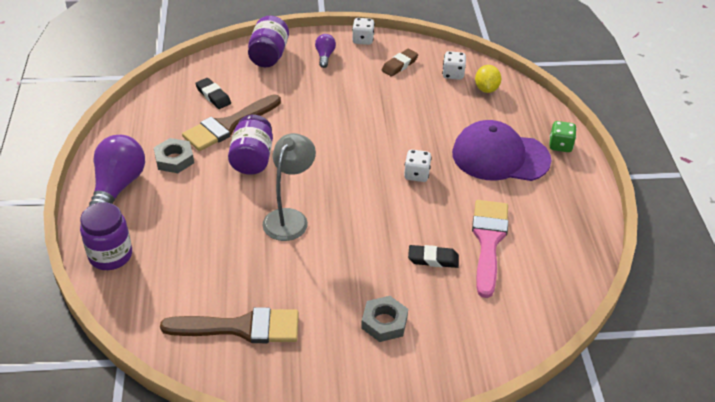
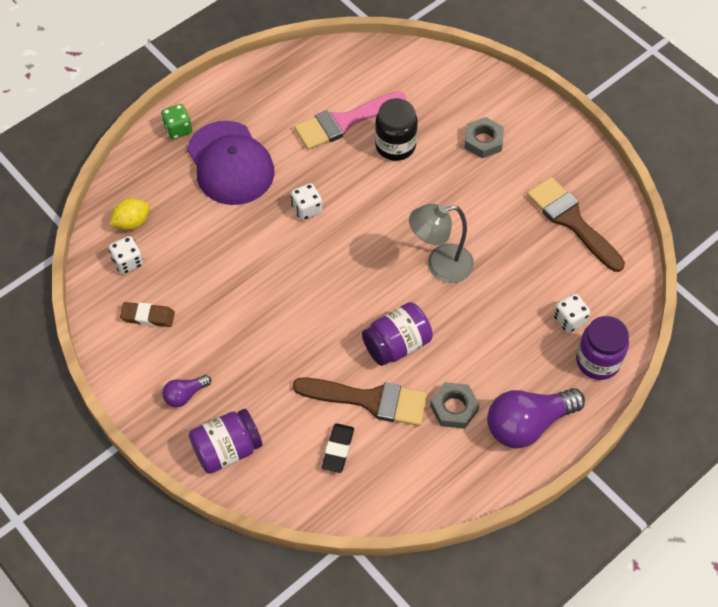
camera: 125 degrees left, 15 degrees up
(363, 40) = (125, 379): white dice -> white dice (569, 320)
(433, 259) = (395, 146): black eraser -> black jar

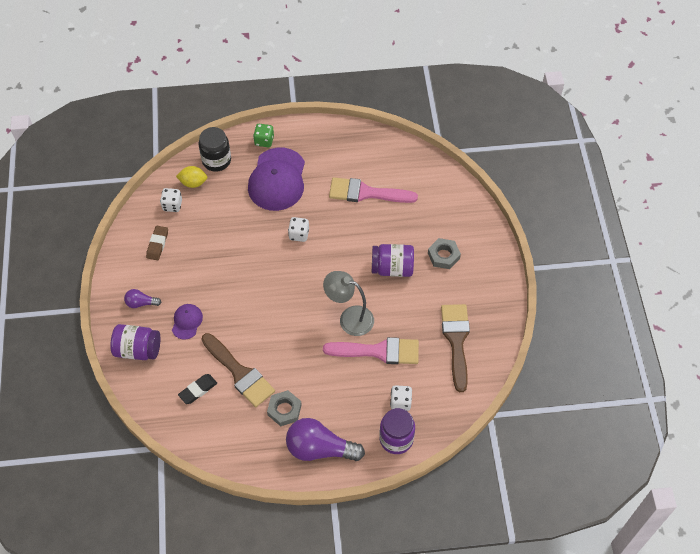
camera: 35 degrees right, 0 degrees up
(148, 316) = (157, 244): brown eraser -> brown eraser turned 60 degrees clockwise
(259, 382) = (187, 322): none -> purple cap
(395, 146) = (385, 226): black jar -> black jar (216, 160)
(396, 344) = (283, 350): purple jar -> purple jar (392, 268)
(500, 282) = (378, 351): none -> pink brush

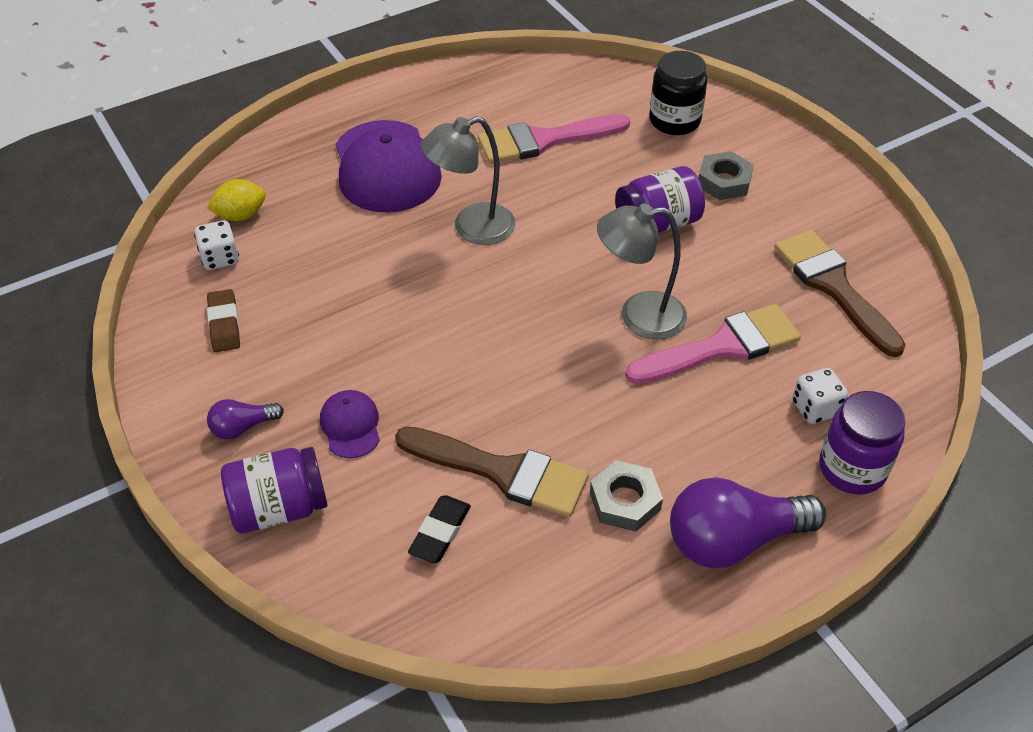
camera: 25 degrees left, 10 degrees down
(216, 160) = (264, 173): black jar -> black jar (674, 121)
(264, 141) = (331, 124): green dice -> none
(299, 234) = (472, 228): white dice -> grey lamp

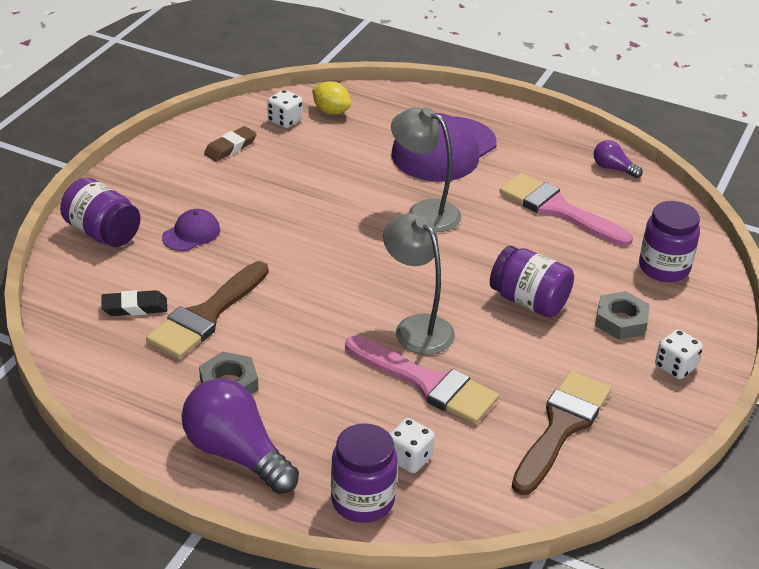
camera: 55 degrees right, 10 degrees down
(243, 427) = (153, 191): purple light bulb -> purple light bulb (613, 168)
(501, 472) = (207, 315): brown brush -> brown brush turned 45 degrees clockwise
(674, 121) = (664, 268): black jar -> purple jar
(802, 181) = (675, 367): none -> white dice

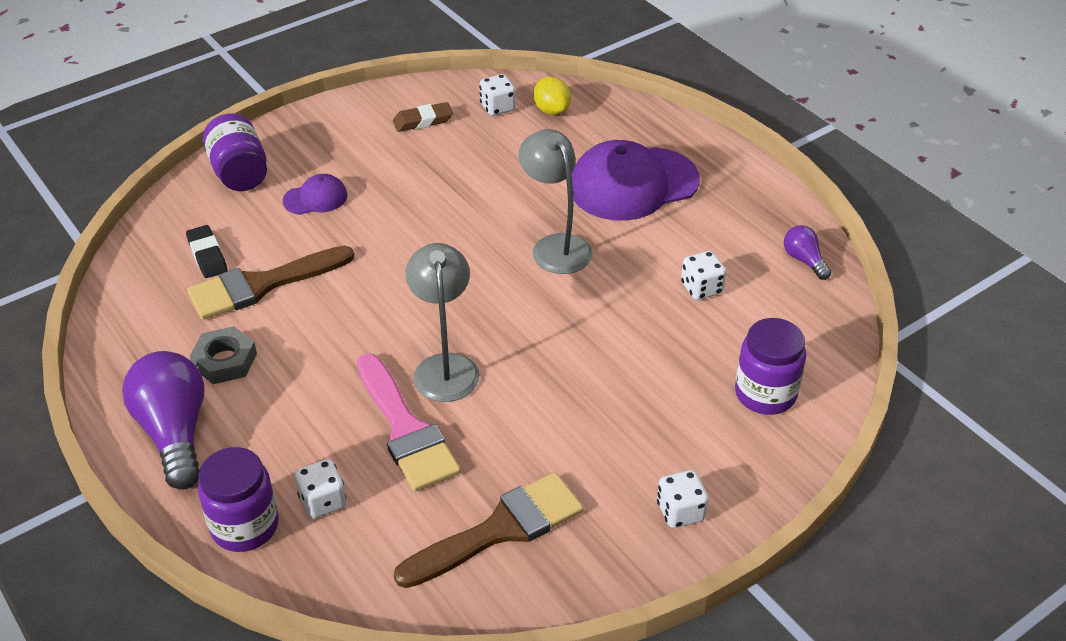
camera: 30 degrees right, 5 degrees up
(134, 307) = (207, 255): black eraser -> black eraser turned 45 degrees clockwise
(529, 301) = (583, 379): purple jar -> none
(558, 210) = (701, 288): pink brush -> white dice
(621, 321) = (664, 437): grey nut -> none

